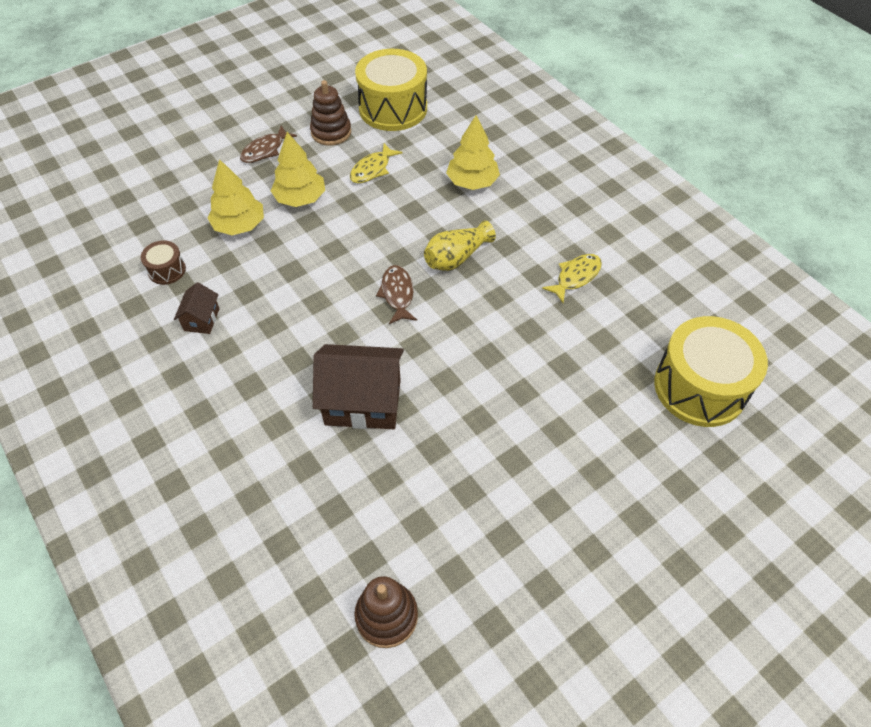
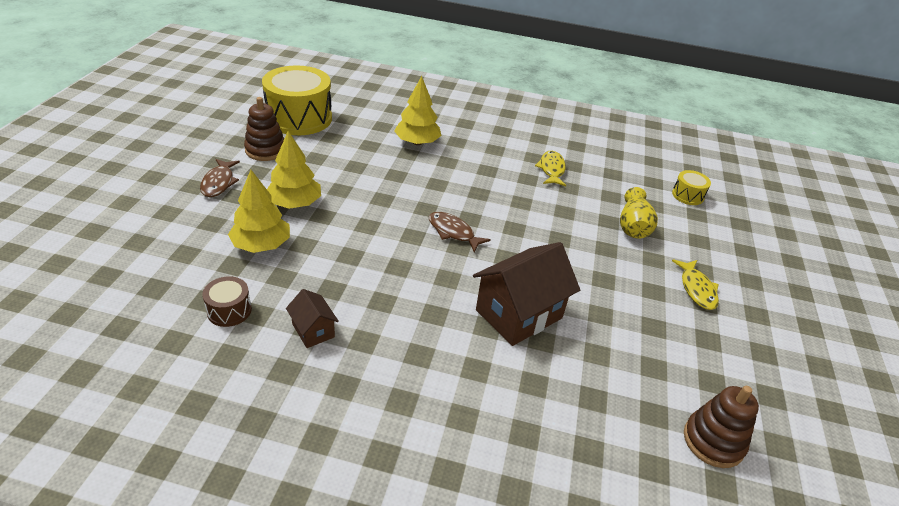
camera: 45 degrees left, 15 degrees down
(372, 169) = (332, 162): yellow fish -> yellow fish (696, 289)
(456, 257) = (464, 191): yellow vase -> yellow vase (633, 226)
(700, 387) = (687, 195): yellow drum -> yellow drum, size x0.45

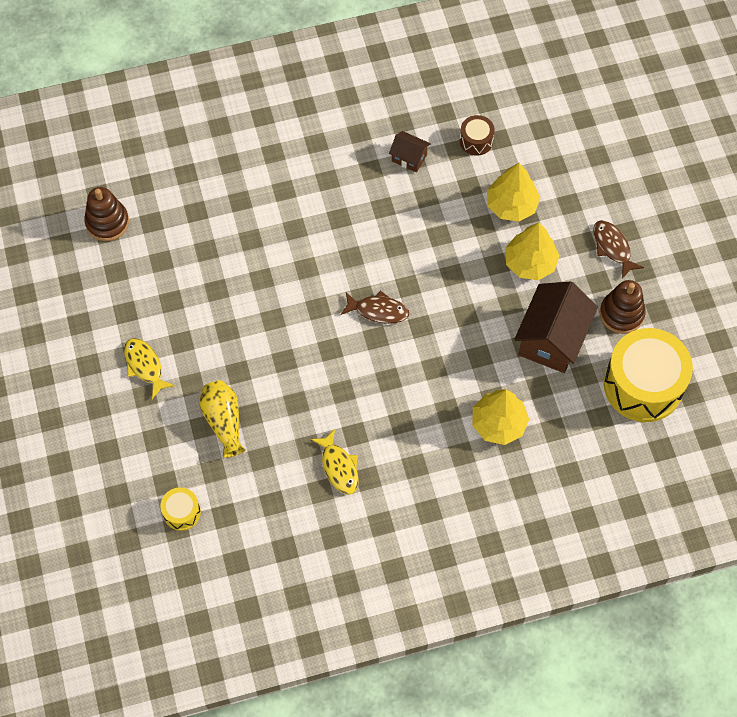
camera: 155 degrees right, 25 degrees up
(519, 314) = (278, 253): brown house -> brown house (551, 339)

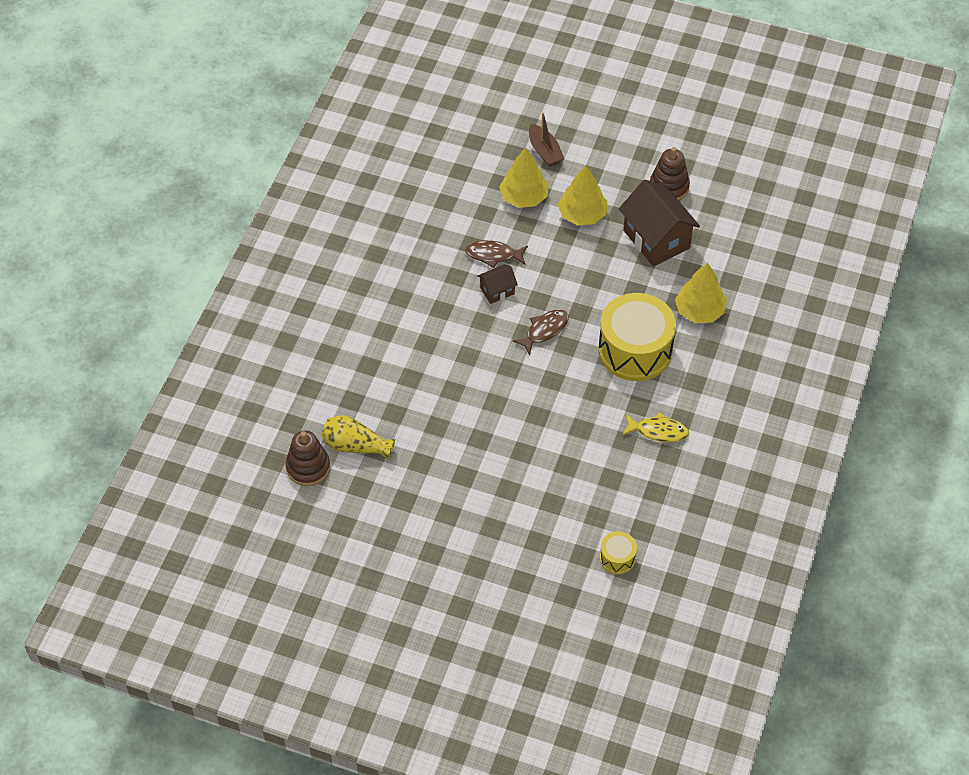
camera: 55 degrees left, 10 degrees down
(145, 366) = (465, 513): yellow fish -> none
(224, 421) = (559, 485): yellow vase -> yellow vase (356, 446)
(409, 158) = (427, 235): brown house -> brown house (497, 291)
(476, 141) = (449, 186): brown drum -> none
(577, 189) = (544, 151): none -> brown boat
(612, 247) = (610, 160): brown fish -> brown fish (493, 255)
(643, 385) = (736, 209): yellow drum -> yellow drum (635, 350)

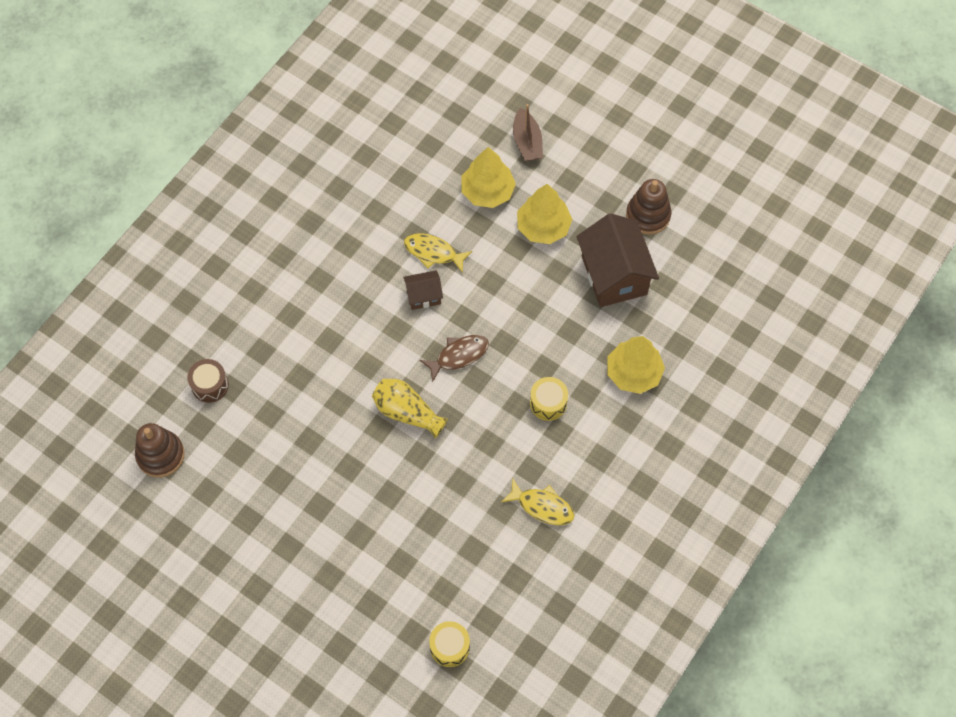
camera: 15 degrees right, 10 degrees up
(332, 402) = (210, 385): none -> brown drum
(356, 446) = (218, 442): yellow vase -> yellow vase (407, 412)
(493, 255) = (433, 252): brown fish -> yellow fish
(635, 350) = (548, 403): yellow drum -> yellow drum, size x0.45

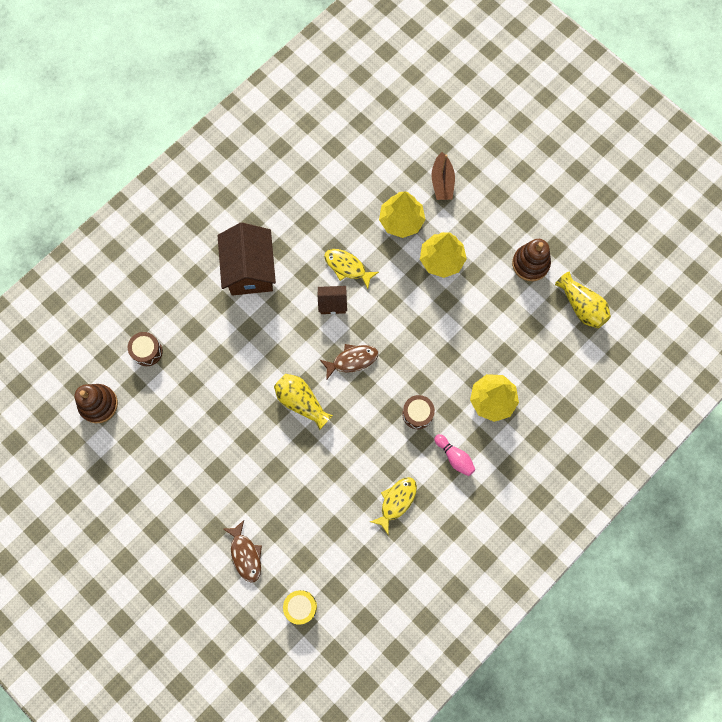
camera: 10 degrees right, 10 degrees up
(371, 598) = (245, 554): none -> brown fish
(542, 506) = (396, 501): yellow fish -> yellow fish turned 90 degrees counterclockwise
(548, 403) = (417, 414): yellow drum -> brown drum
(601, 444) = (454, 457): none -> pink bowling pin
(614, 275) = (492, 312): brown house -> brown house (250, 270)
(716, 252) = (581, 306): none -> yellow vase

